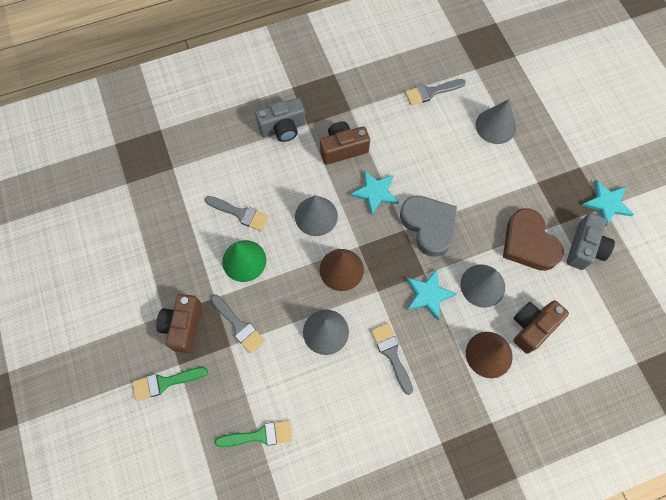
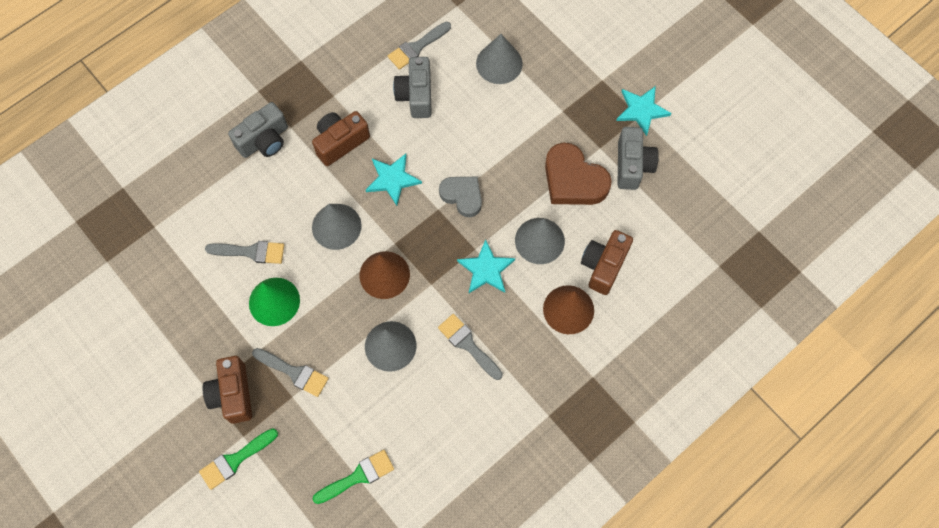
camera: 20 degrees left, 0 degrees up
(417, 130) = (416, 95): none -> grey camera
(428, 226) = (462, 196): grey heart -> grey heart, size x0.65

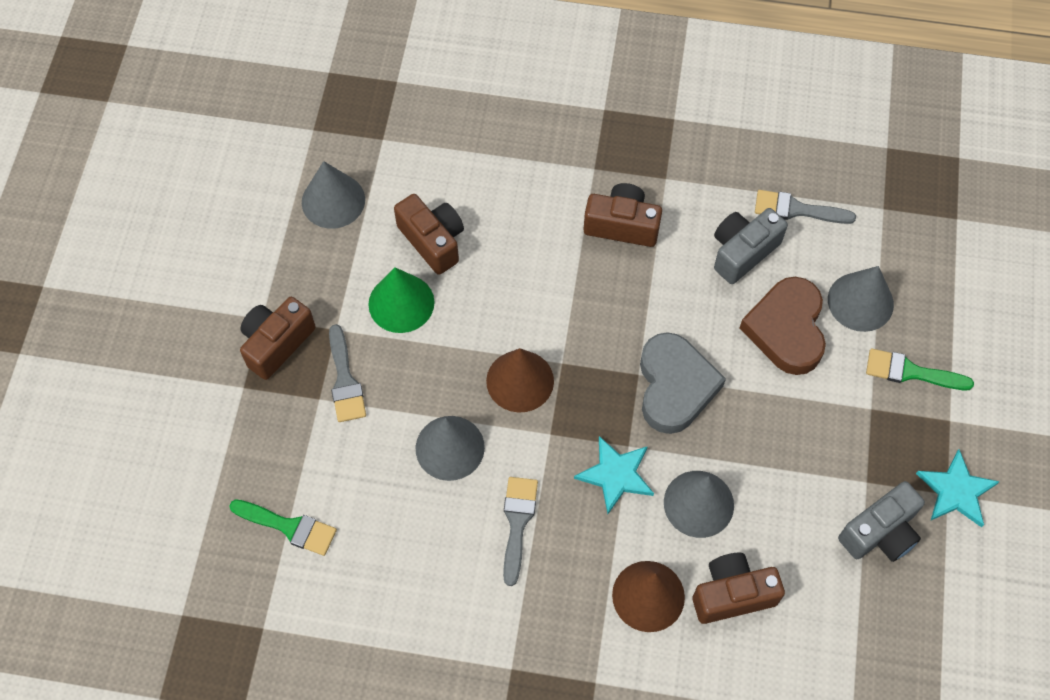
camera: 50 degrees right, 5 degrees down
(235, 460) = (214, 399): green brush -> green brush (910, 372)
(251, 252) = (433, 241): grey brush -> brown camera
(264, 140) = (558, 157): grey camera -> none
(336, 226) = (530, 295): grey cone -> grey cone (333, 200)
(392, 179) = (629, 305): turquoise star -> none
(462, 196) = (675, 386): grey heart -> grey heart, size x1.53
(573, 180) = (801, 483): brown heart -> brown heart (786, 329)

